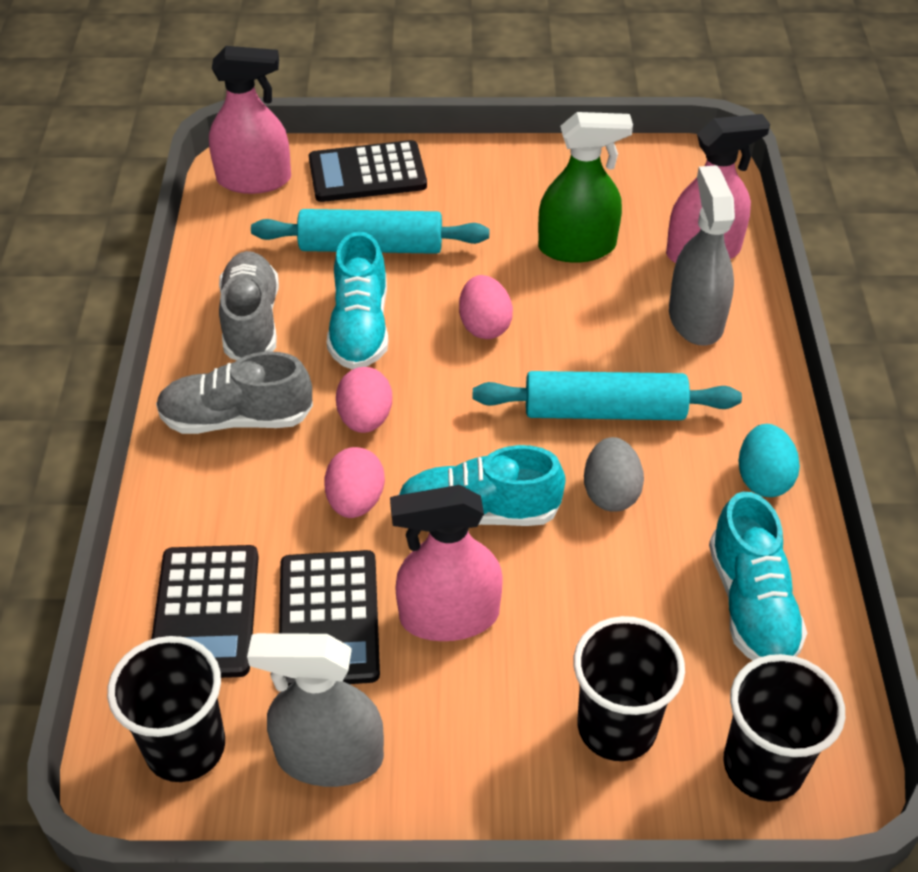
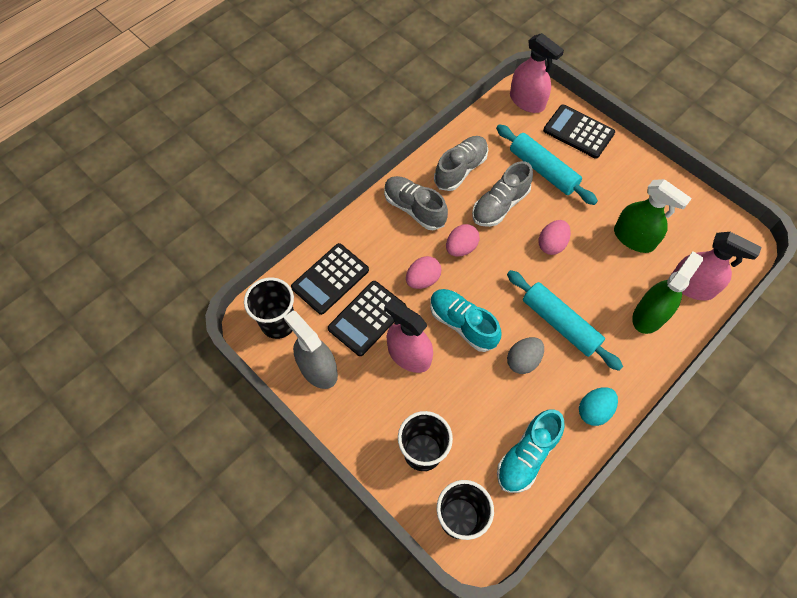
camera: 45 degrees right, 15 degrees up
(360, 328) = (500, 205): turquoise shoe -> grey shoe
(695, 319) = (649, 315): grey spray bottle -> green spray bottle

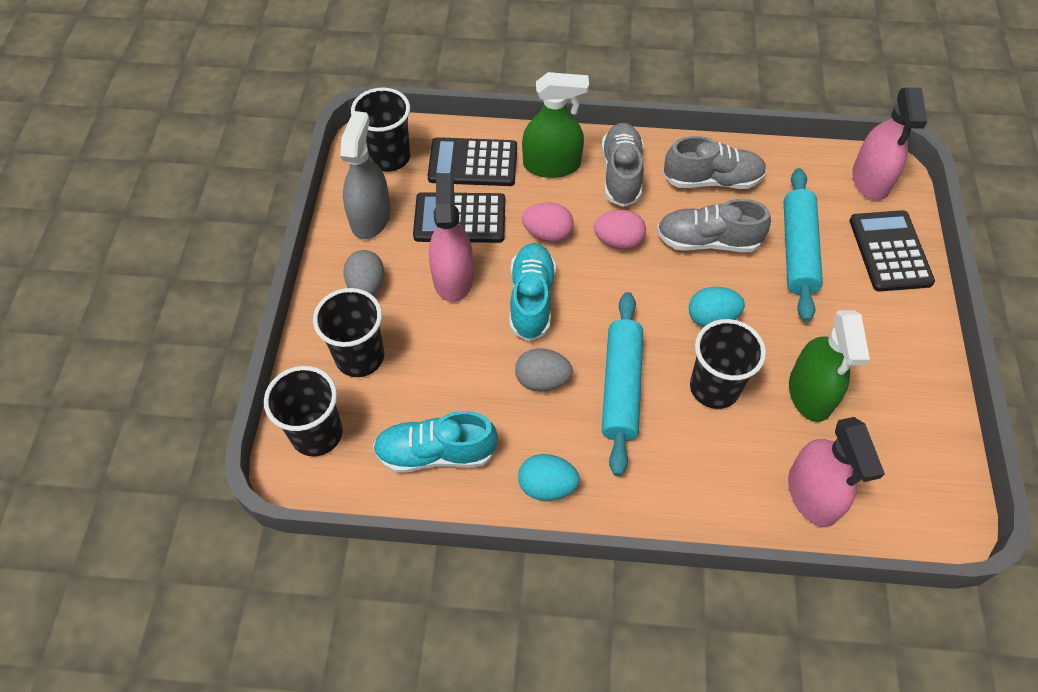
camera: 50 degrees right, 5 degrees down
(371, 409) = (367, 286): none -> grey egg
(551, 244) = (711, 318): pink egg -> turquoise egg
(596, 279) = (714, 388): none -> black cup
(649, 315) = (724, 471): green spray bottle -> green spray bottle (551, 165)

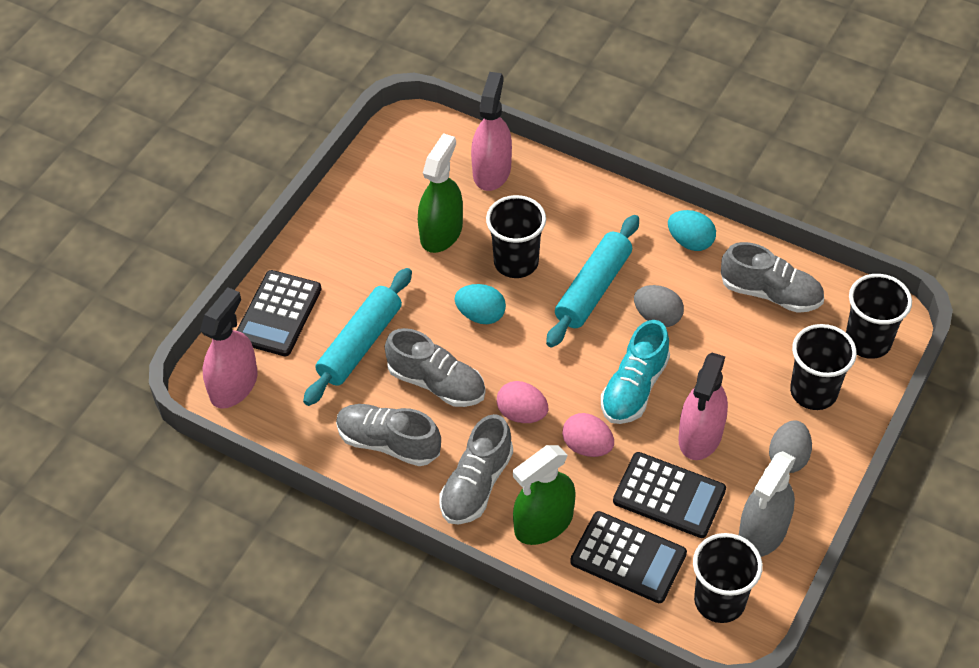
camera: 155 degrees left, 5 degrees down
(436, 453) = (770, 293): turquoise shoe -> grey shoe
(551, 165) = (543, 523): green spray bottle -> green spray bottle turned 60 degrees counterclockwise

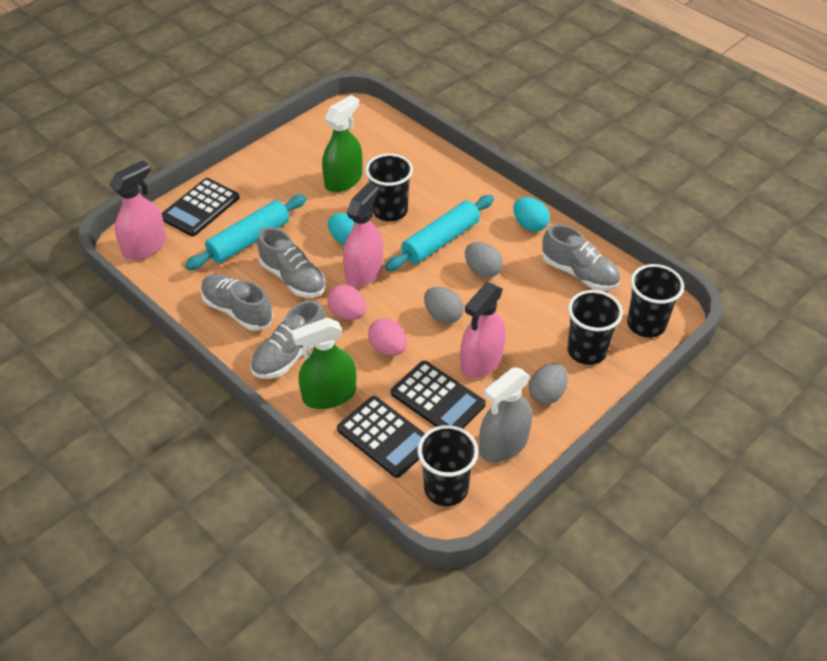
camera: 15 degrees right, 5 degrees down
(491, 171) = (399, 149): pink spray bottle -> pink spray bottle (364, 271)
(634, 388) = (443, 315): turquoise shoe -> grey egg

